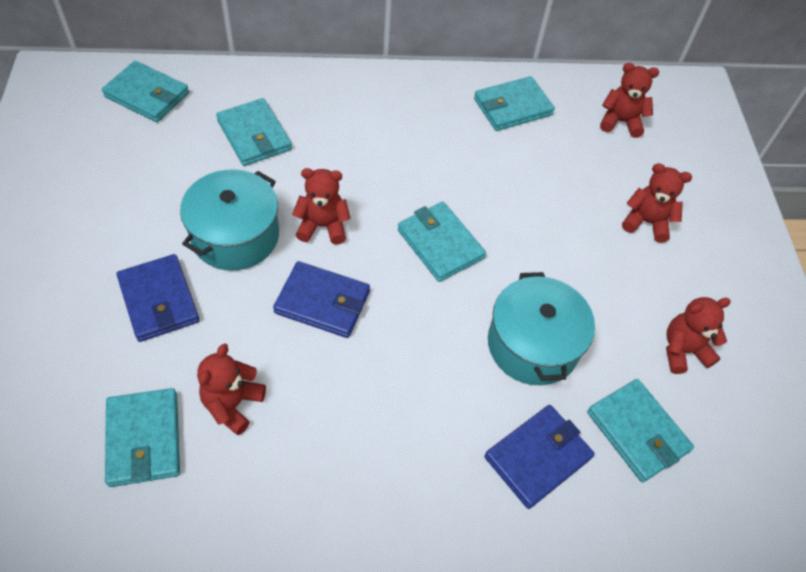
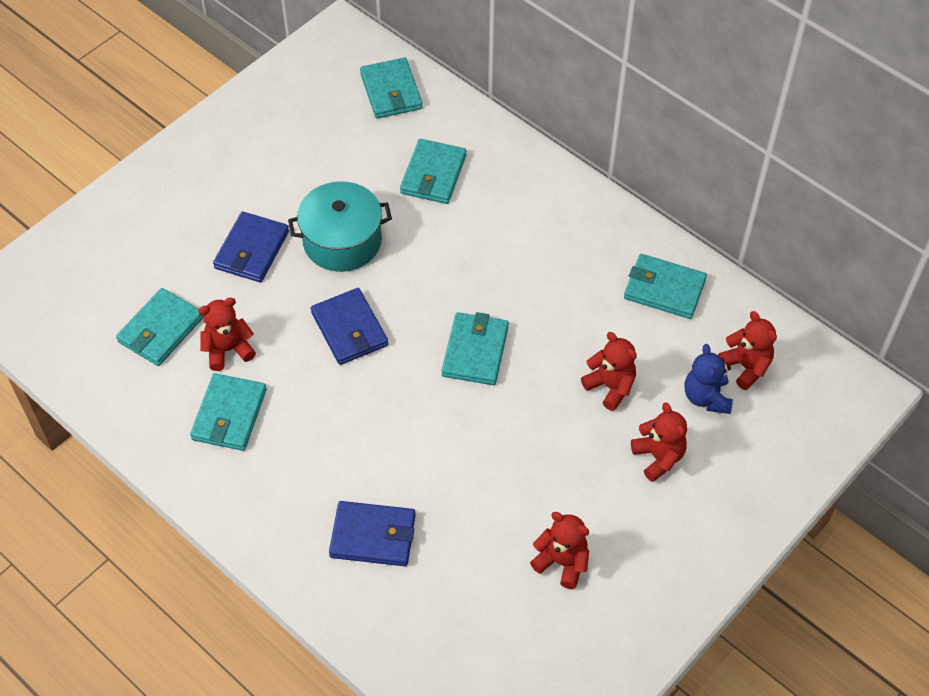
camera: 50 degrees right, 0 degrees up
(322, 226) = (407, 277): red teddy bear -> red teddy bear (610, 387)
(533, 344) = (457, 468): turquoise pot -> none
(623, 159) = (706, 397): none -> blue teddy bear
(637, 432) = (458, 580): turquoise wallet -> turquoise wallet (229, 415)

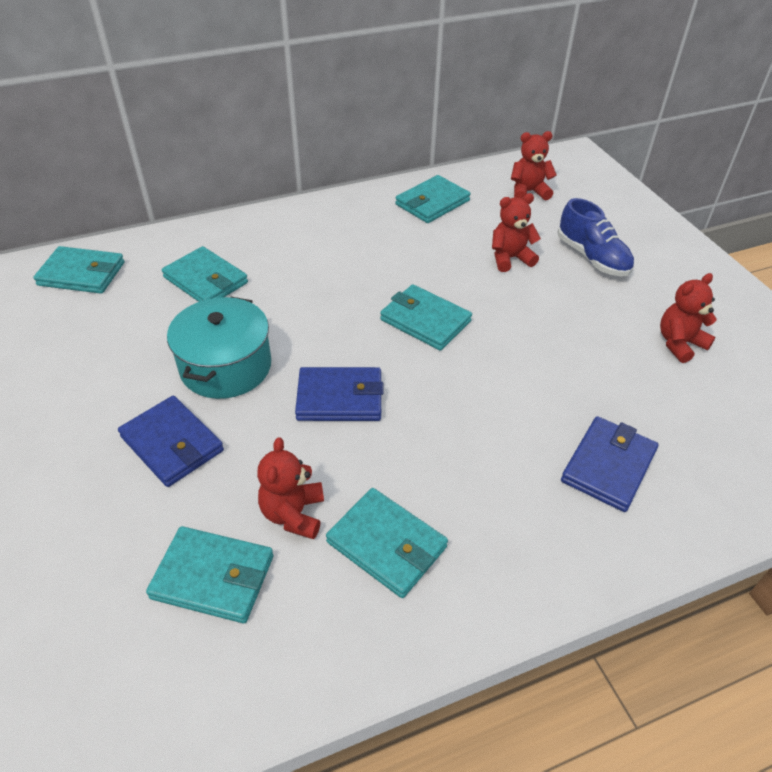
camera: 65 degrees left, 10 degrees down
(161, 330) = (213, 577): turquoise wallet -> turquoise wallet turned 45 degrees counterclockwise
(658, 457) = (592, 257): red teddy bear -> blue shoe
(706, 397) = (546, 217): blue teddy bear -> none

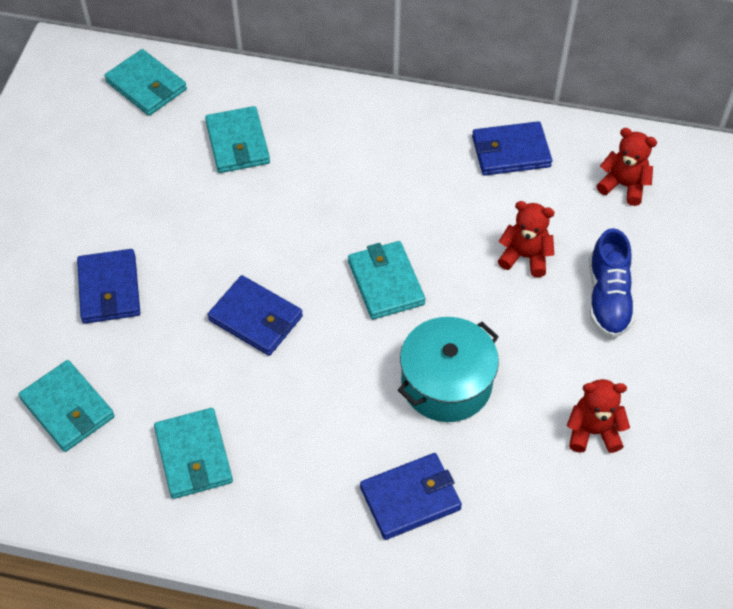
camera: 35 degrees right, 10 degrees up
(226, 366) = (193, 240): turquoise pot -> turquoise pot (446, 383)
(293, 514) = (150, 394): red teddy bear -> none
(432, 203) = (510, 152): turquoise wallet -> blue wallet

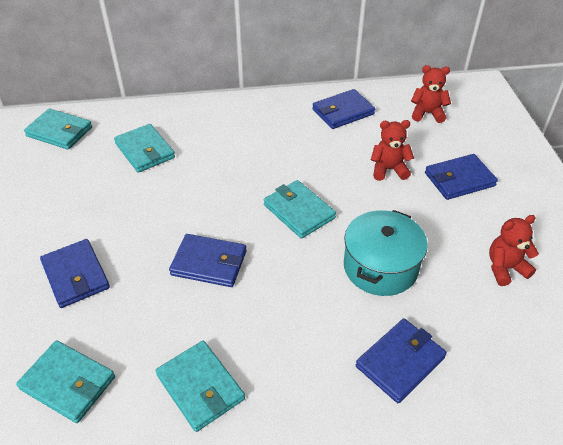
camera: 20 degrees left, 10 degrees down
(608, 297) = (459, 179): blue shoe -> blue wallet

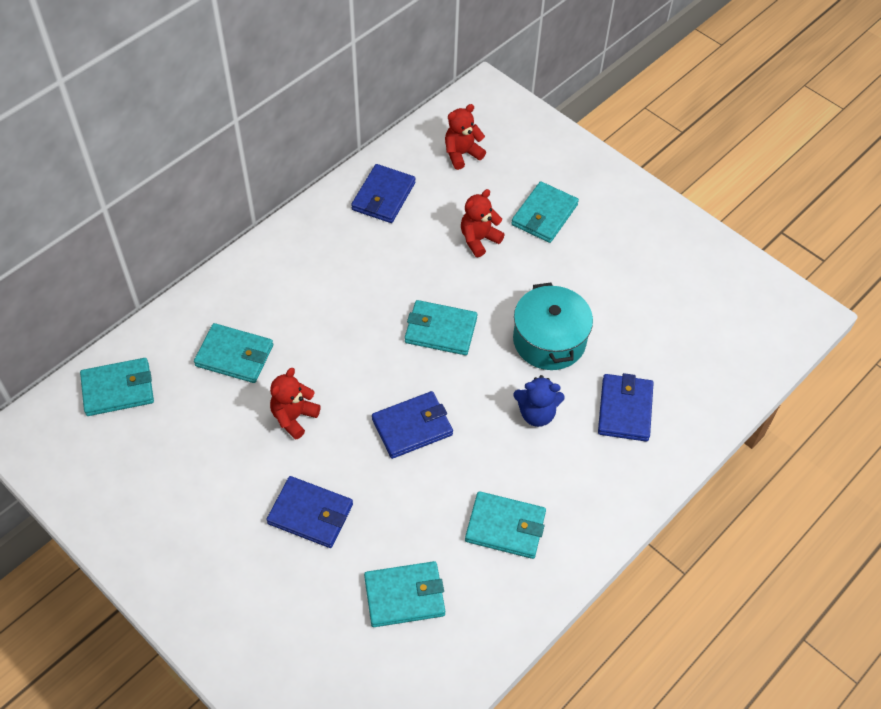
camera: 40 degrees left, 10 degrees up
(316, 315) = (536, 413): none -> blue teddy bear
(459, 179) = (544, 215): blue wallet -> turquoise wallet
(505, 268) = (639, 282): red teddy bear -> red teddy bear (294, 417)

